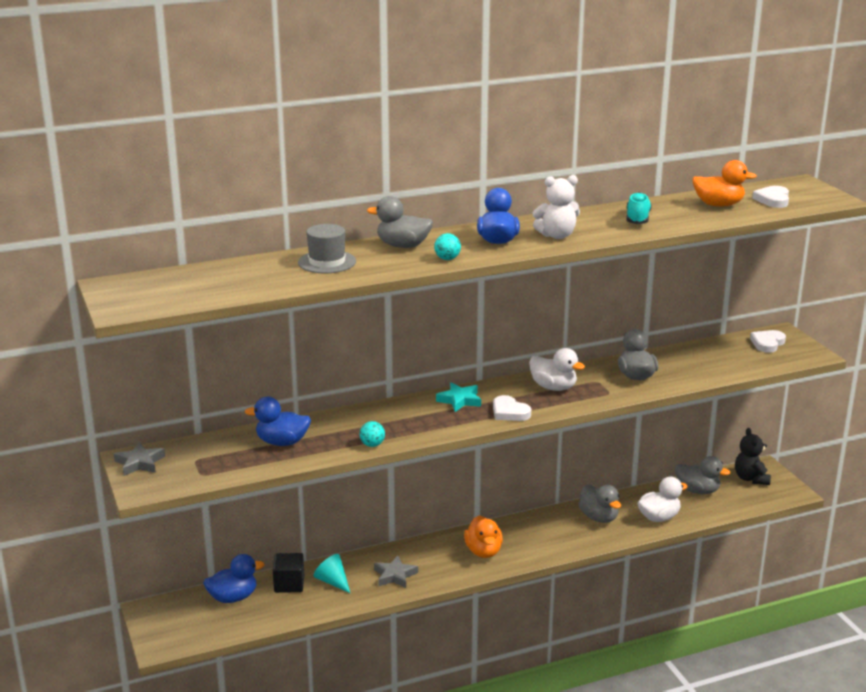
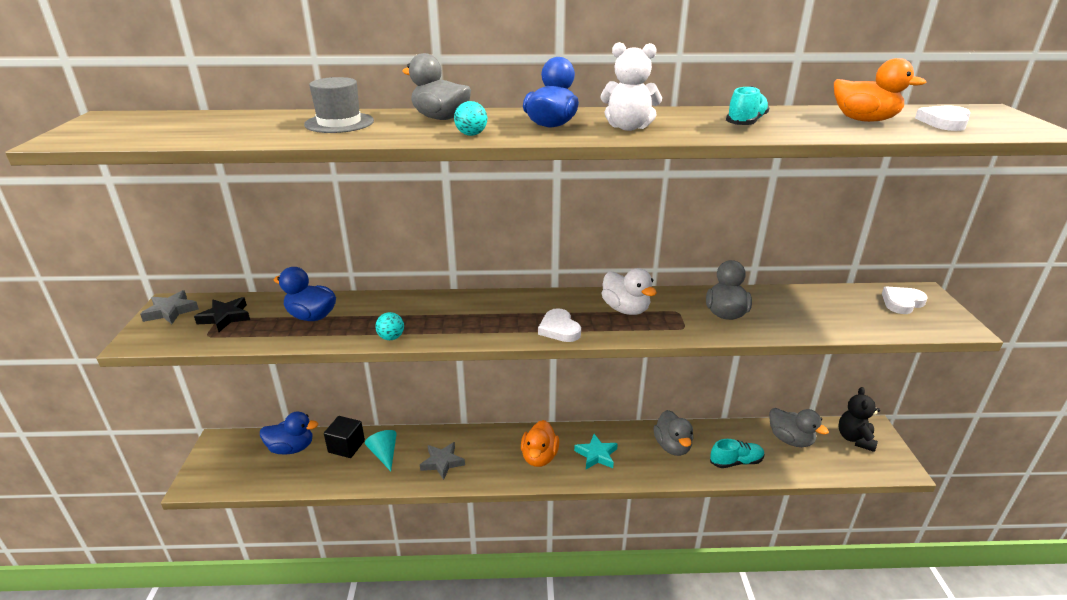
camera: 20 degrees right, 5 degrees up
(200, 458) = (225, 317): none -> black star
(460, 400) = (518, 305): turquoise star -> turquoise star (596, 455)
(659, 517) = (736, 462): white duck -> turquoise shoe

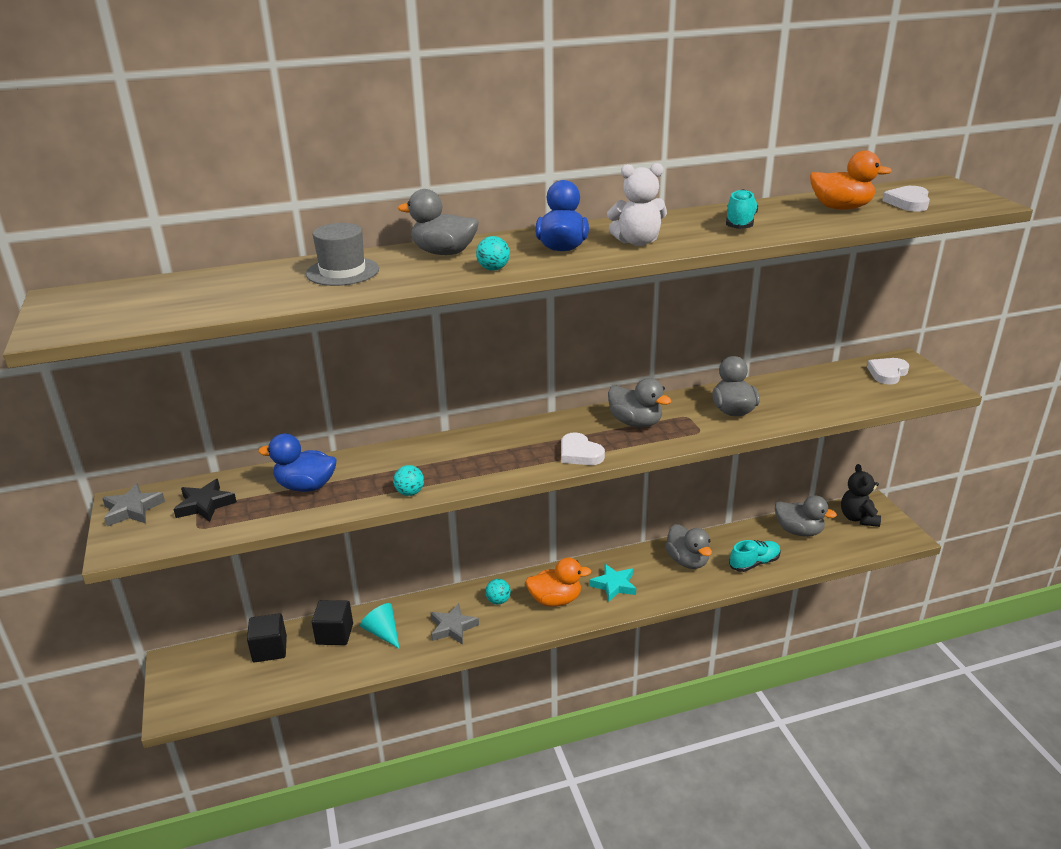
camera: 15 degrees left, 0 degrees up
(291, 448) = (270, 649): blue duck -> black cube
(490, 447) = (498, 601): none -> turquoise ball
(539, 457) = (555, 600): orange duck -> orange duck turned 90 degrees counterclockwise
(625, 309) = (635, 423): white duck -> grey duck

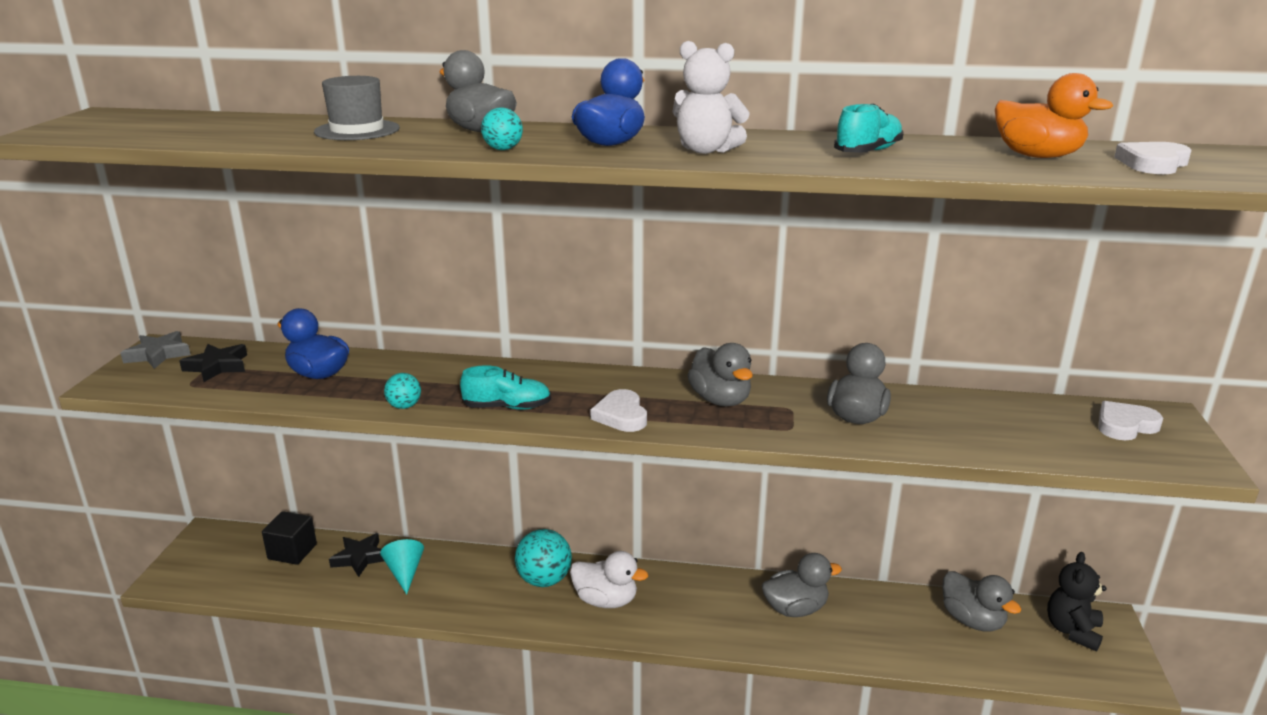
camera: 25 degrees right, 5 degrees down
(334, 634) = (360, 558): black cube -> black star
(452, 627) = (475, 591): grey star -> none
(498, 601) = (544, 580): turquoise ball -> turquoise ball, size x1.84
(555, 600) = (606, 600): orange duck -> white duck
(614, 585) = (685, 607): turquoise star -> none
(687, 561) = (795, 609): grey duck -> grey duck turned 105 degrees counterclockwise
(754, 563) = (881, 640): turquoise shoe -> turquoise shoe (507, 407)

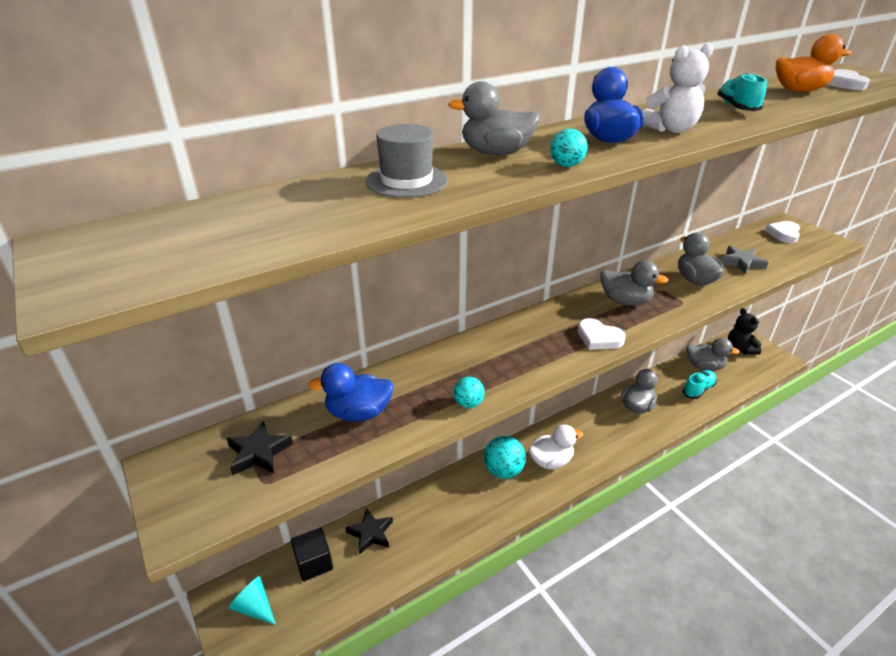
camera: 40 degrees left, 10 degrees up
(158, 354) = (176, 473): grey star -> grey star (742, 263)
(404, 572) = (415, 523): turquoise cone -> turquoise cone (254, 607)
(507, 407) = (531, 367): turquoise shoe -> turquoise shoe (698, 389)

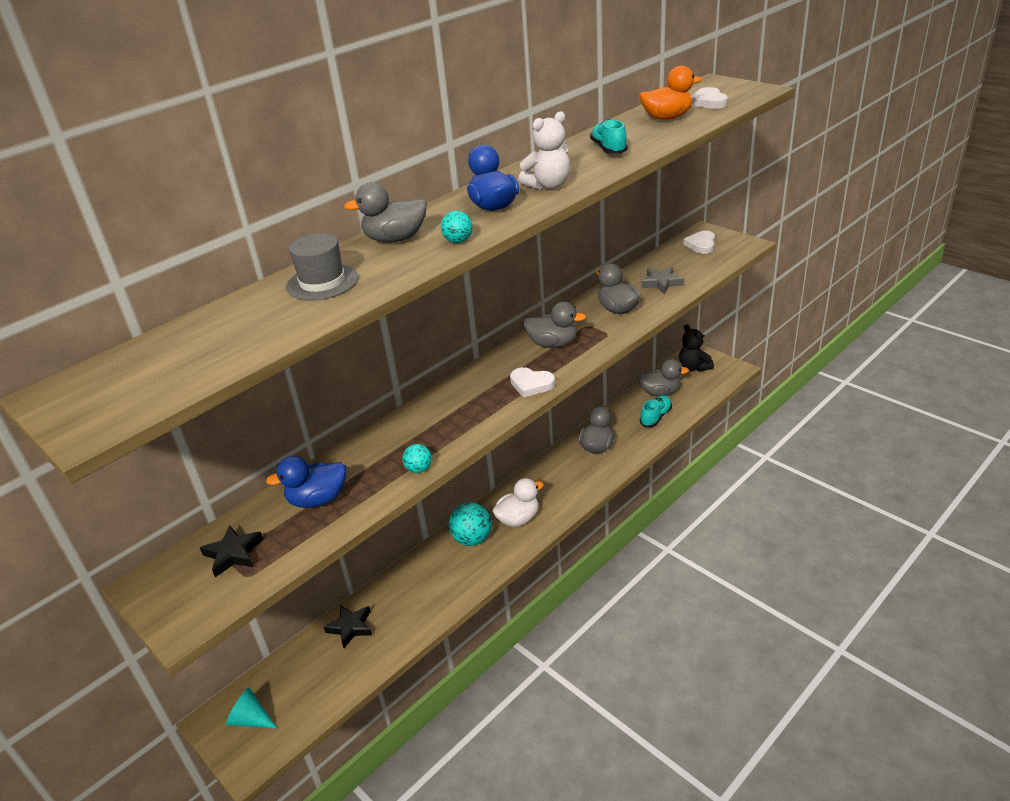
camera: 10 degrees left, 0 degrees up
(314, 563) = (300, 667): black cube -> none

